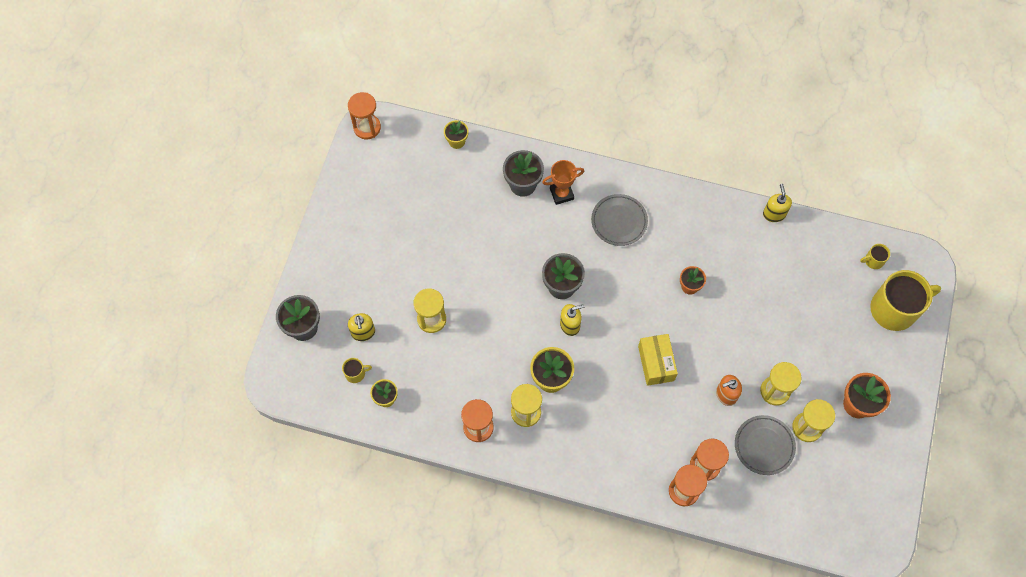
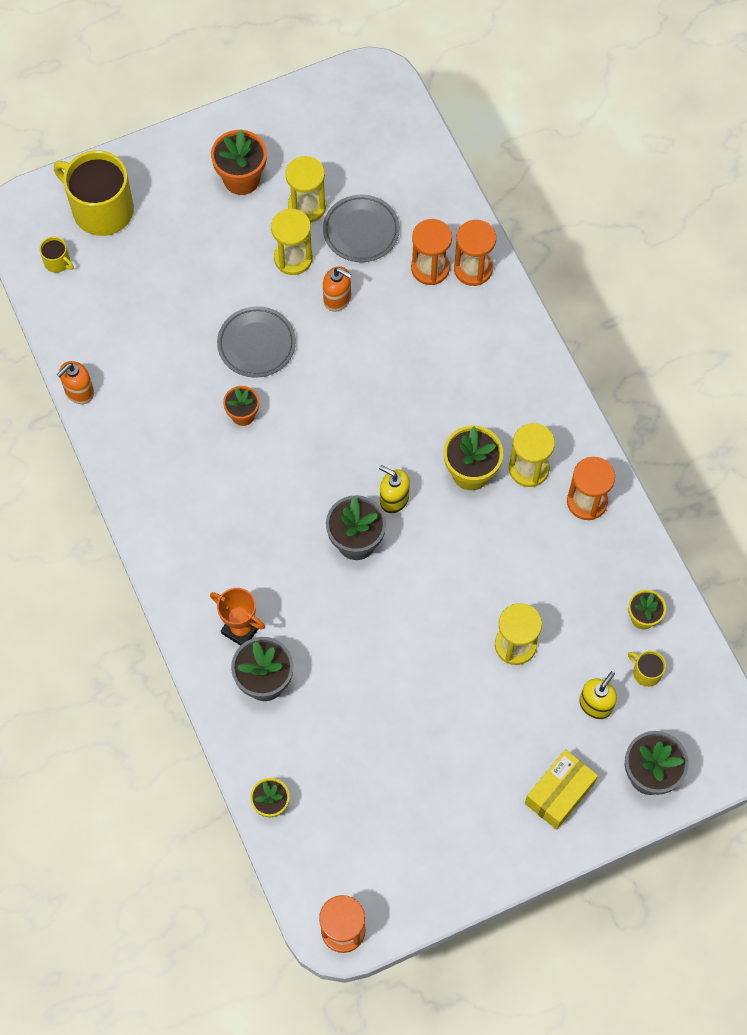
camera: 130 degrees left, 0 degrees up
(619, 221) = (224, 542): grey plate -> grey plate (256, 344)
(656, 363) = (361, 386): yellow box -> yellow box (559, 793)
(774, 214) = (79, 392): yellow soap dispenser -> orange soap dispenser

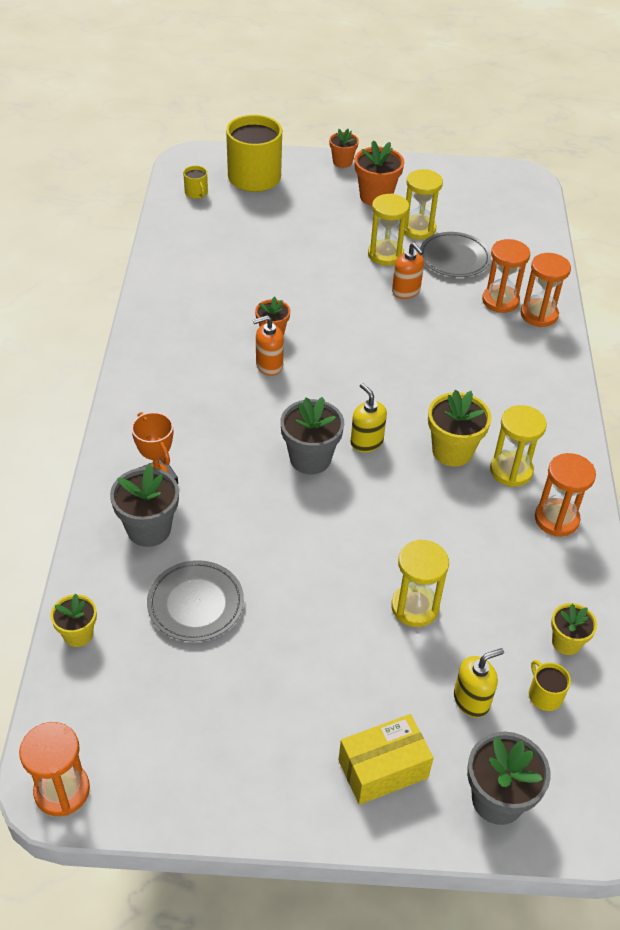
camera: 25 degrees right, 20 degrees down
(79, 392) = (150, 270): orange soap dispenser -> orange soap dispenser (269, 365)
(180, 142) = (342, 162): none -> orange flower pot
(256, 344) = (317, 294): grey plate -> grey plate (195, 604)

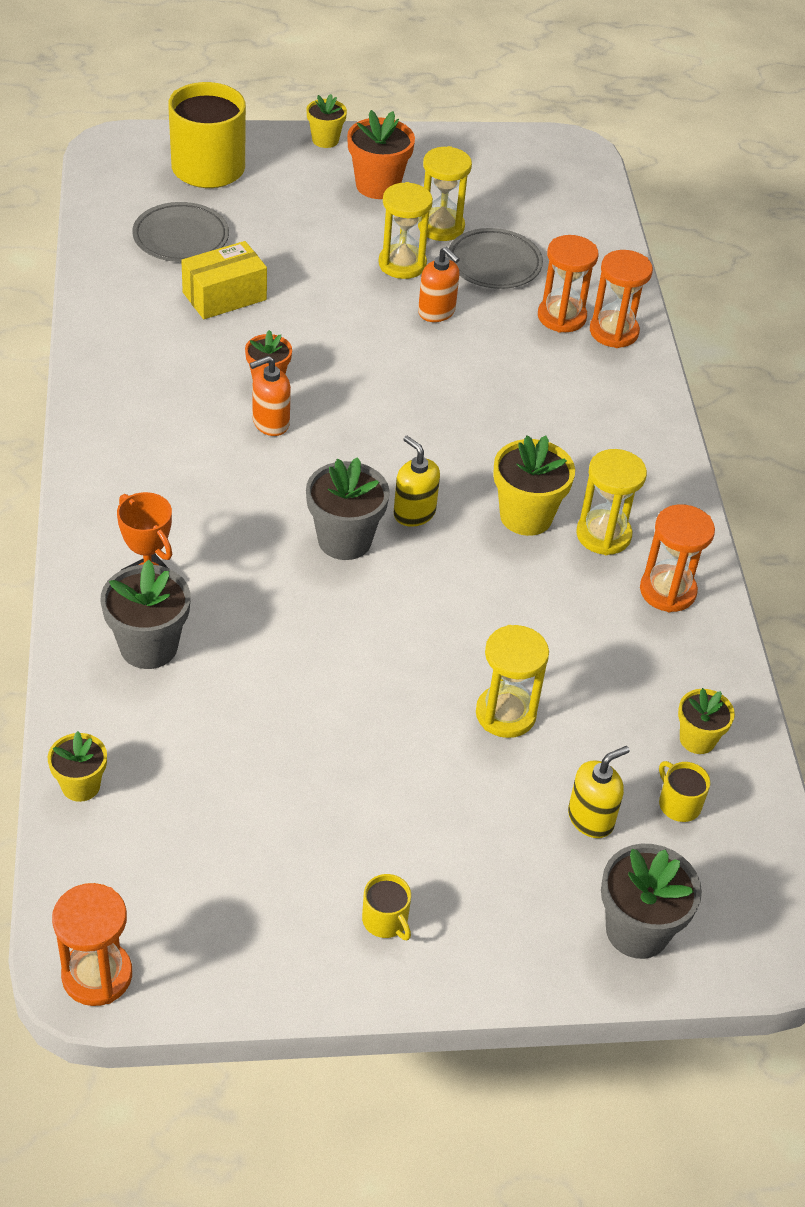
camera: 10 degrees left, 0 degrees up
(195, 604) = (226, 734): grey plate -> grey plate (181, 237)
(196, 193) = (132, 194): yellow mug -> yellow mug (385, 920)
(342, 162) = (325, 140): orange flower pot -> yellow flower pot
(383, 769) = (494, 909): yellow box -> yellow box (224, 296)

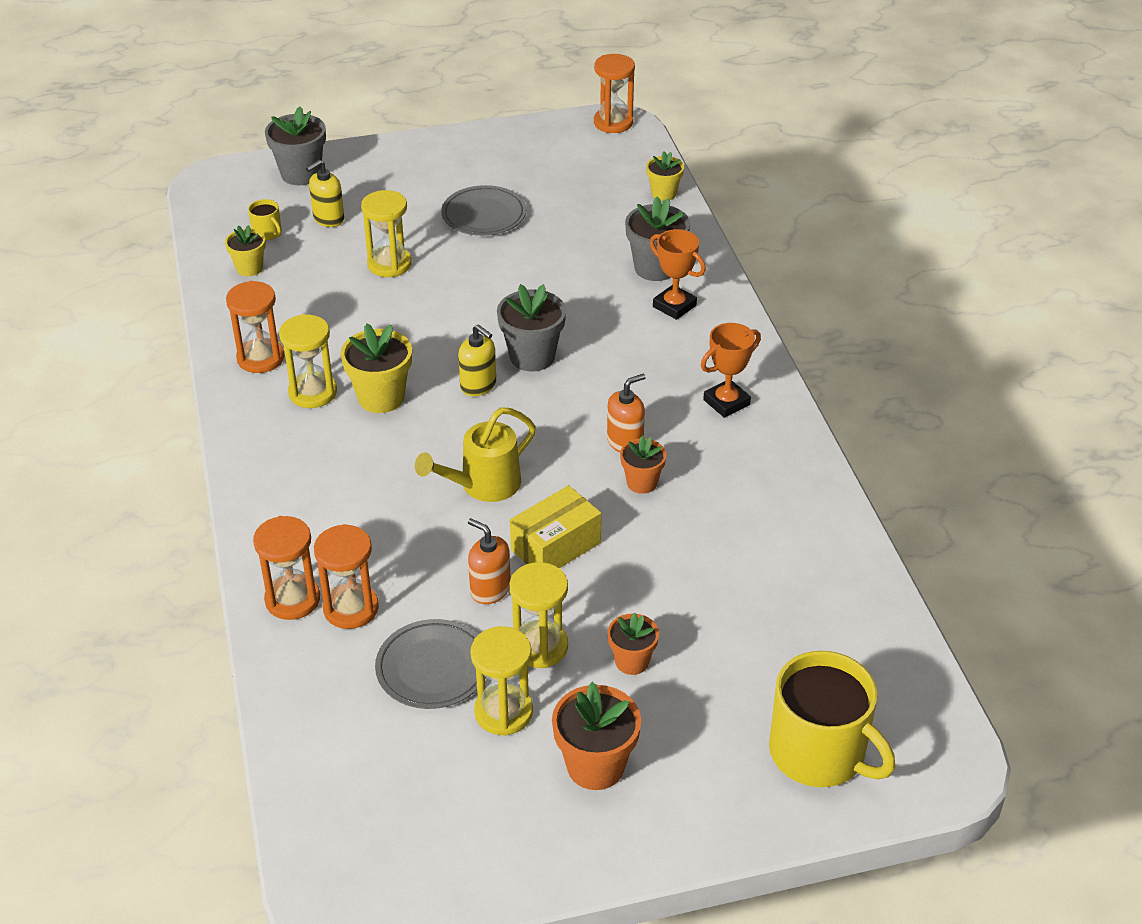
camera: 175 degrees right, 5 degrees down
(144, 448) = (726, 402): none -> orange trophy
(181, 237) = (800, 636): grey plate -> grey plate (484, 215)
(224, 296) = (720, 568): yellow box -> yellow box (555, 546)
(325, 140) = (686, 838): yellow flower pot -> none
(328, 242) = (632, 661): none -> orange flower pot
(385, 920) = (455, 160): yellow mug -> none
(428, 402) = (482, 486): none -> yellow watering can

